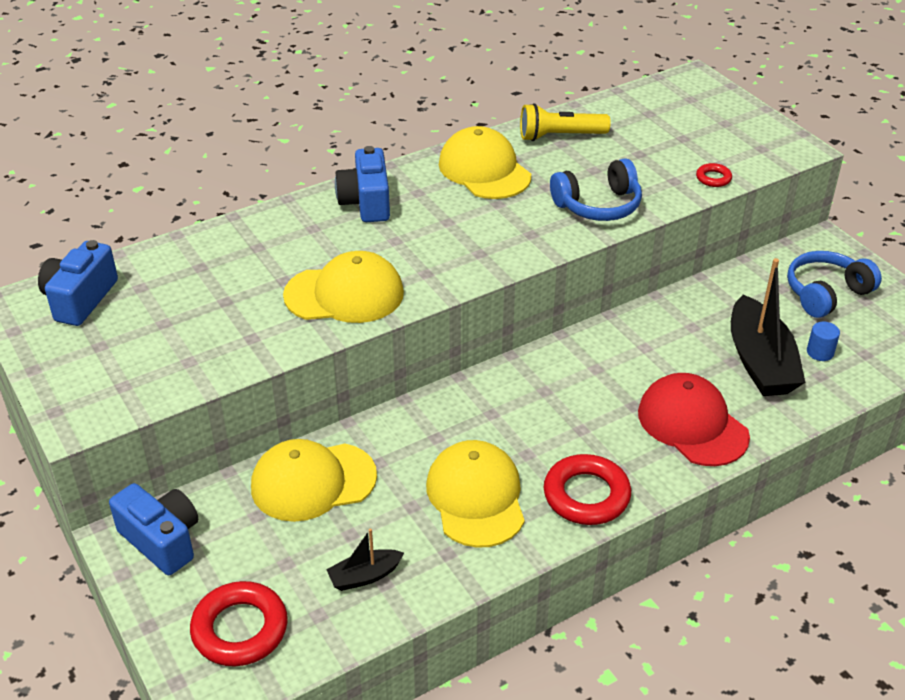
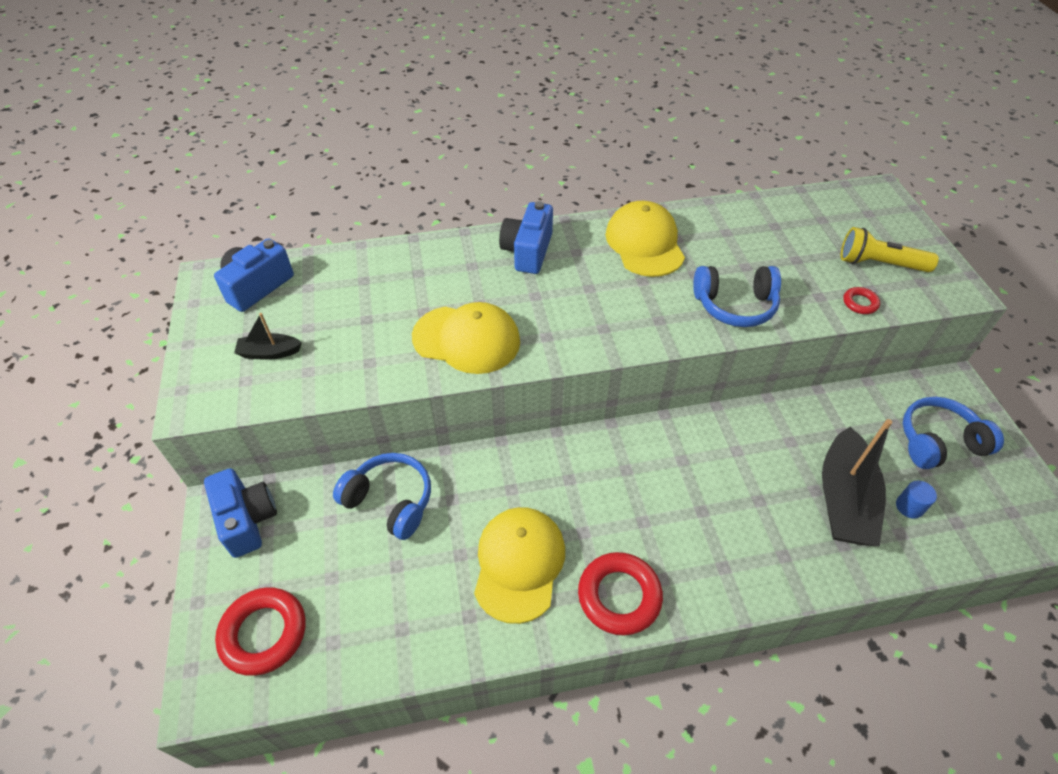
camera: 20 degrees right, 10 degrees up
(313, 482) = (390, 501): yellow cap -> blue headphones
(364, 576) = (388, 615): black boat -> black boat (269, 352)
(560, 136) = (728, 225): yellow flashlight -> yellow flashlight (879, 264)
(692, 424) = (751, 549): red cap -> none

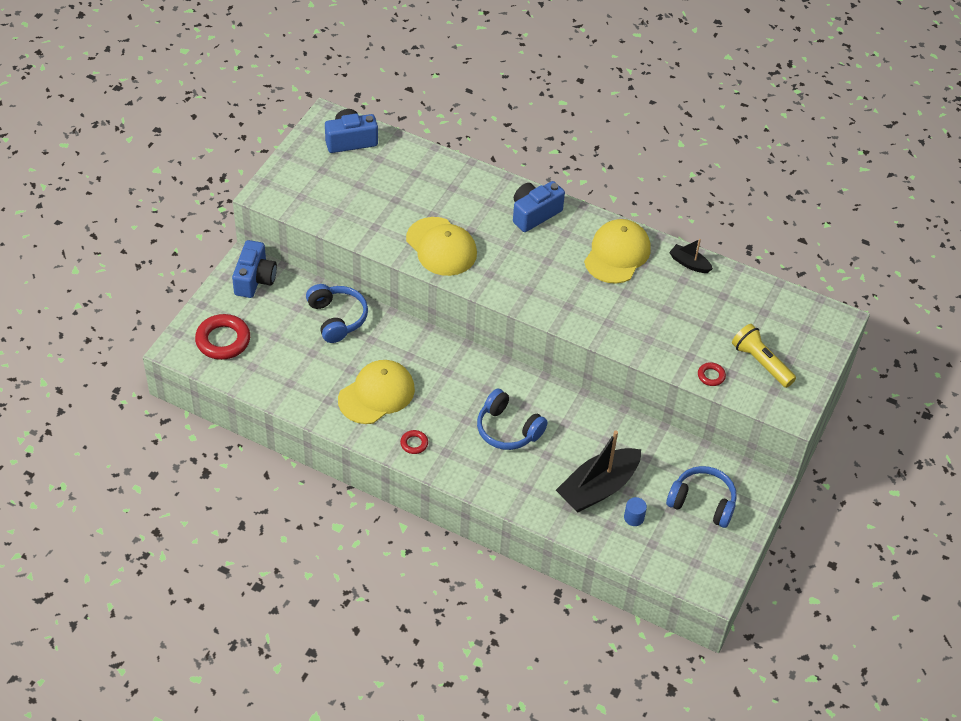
camera: 35 degrees right, 0 degrees up
(269, 352) = (326, 188): black boat -> black boat (689, 263)
(619, 596) = (414, 443): red ring -> red ring, size x0.49
(735, 305) = (627, 327): blue headphones -> blue headphones (508, 429)

